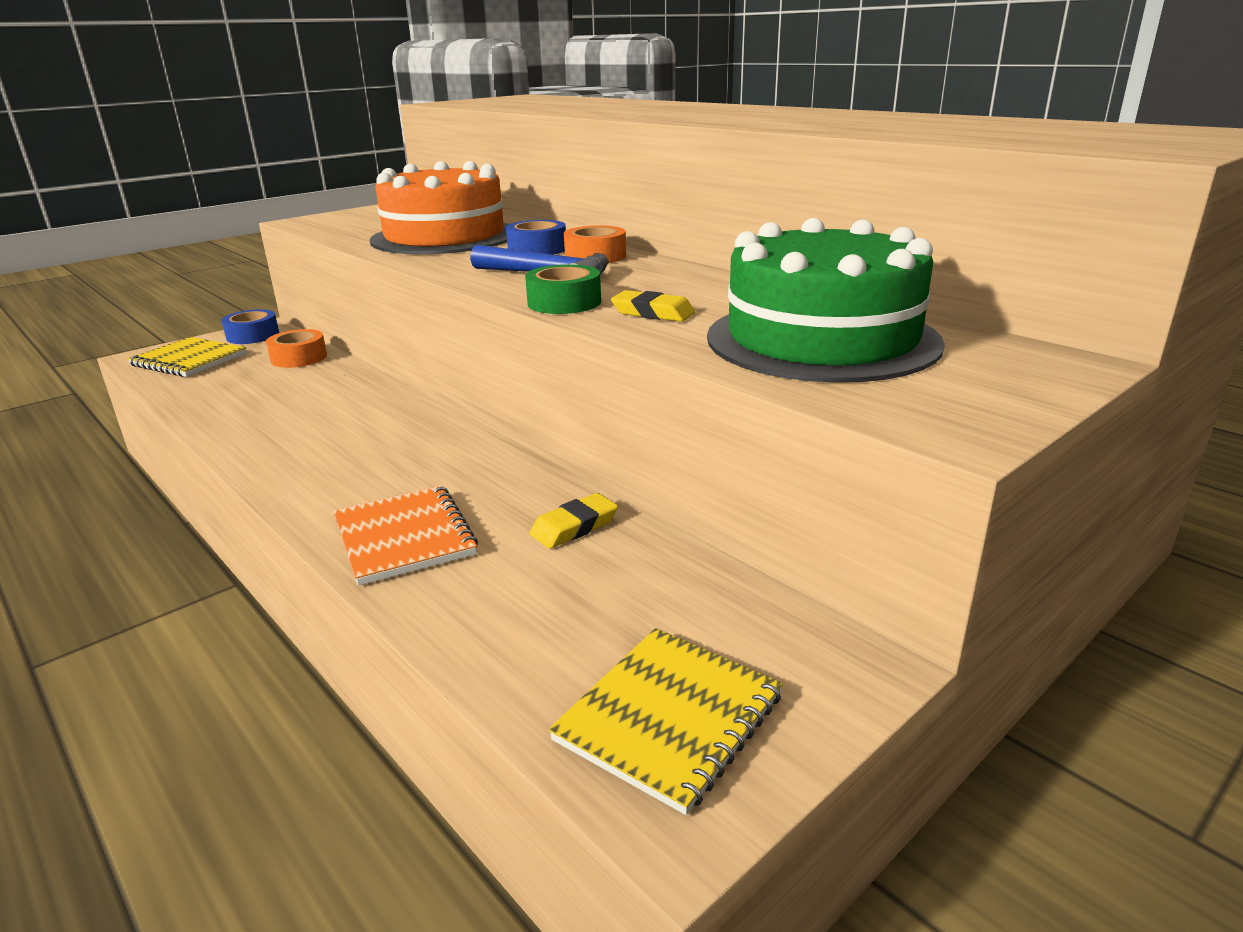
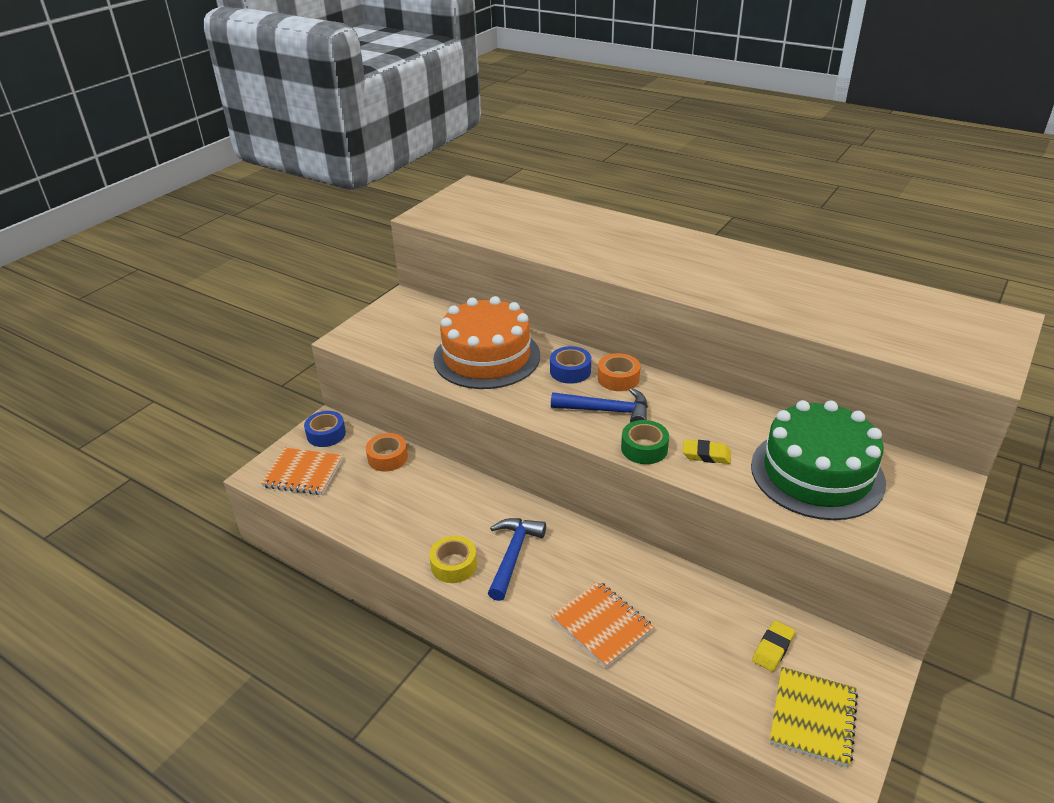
camera: 15 degrees left, 10 degrees up
(189, 360) = (303, 473): yellow notebook -> orange notebook
(266, 451) = (454, 565): none -> yellow tape
(355, 452) = (513, 555): none -> blue hammer
(574, 527) = (691, 597): yellow eraser -> yellow eraser (773, 648)

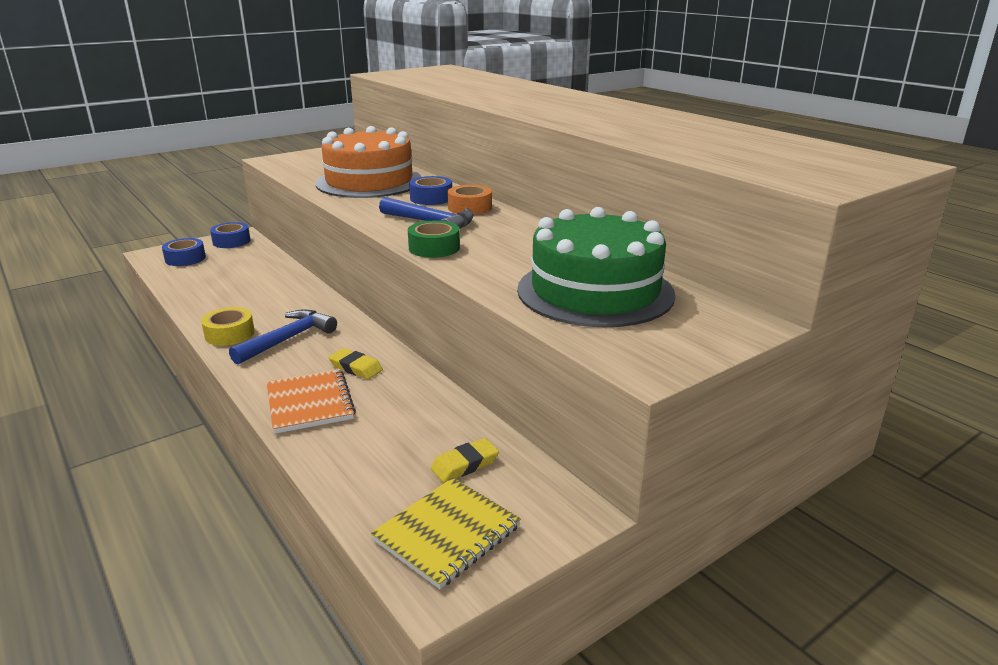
camera: 20 degrees right, 10 degrees down
(303, 473) = (185, 258): orange notebook -> blue tape
(387, 458) = (261, 262): orange tape -> none
(706, 455) = (491, 261): yellow eraser -> yellow eraser (356, 368)

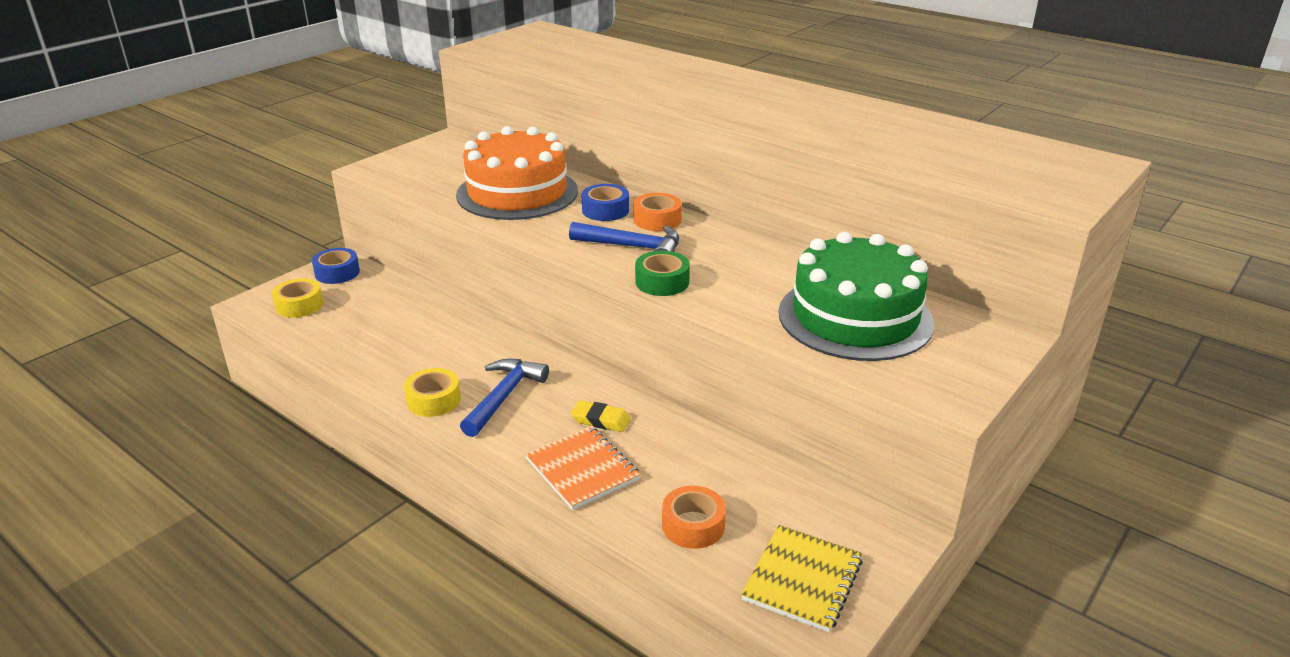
camera: 15 degrees left, 5 degrees up
(185, 258) = (299, 305): blue tape -> yellow tape
(374, 465) = (693, 525): none -> orange tape
(465, 464) = (776, 509): yellow eraser -> none

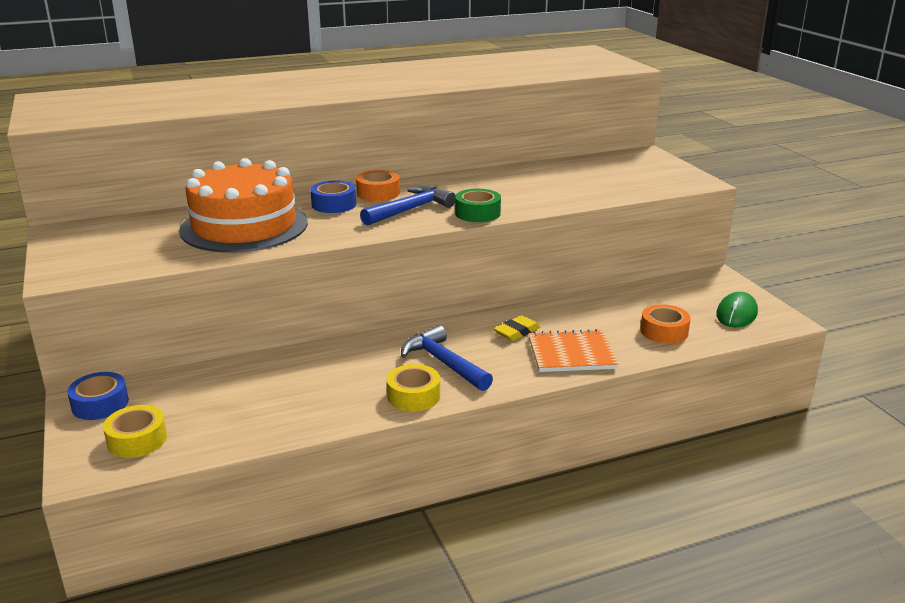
camera: 60 degrees left, 5 degrees down
(802, 580) = (736, 313): yellow notebook -> green mouse
(855, 317) = (588, 178): green cake -> none

